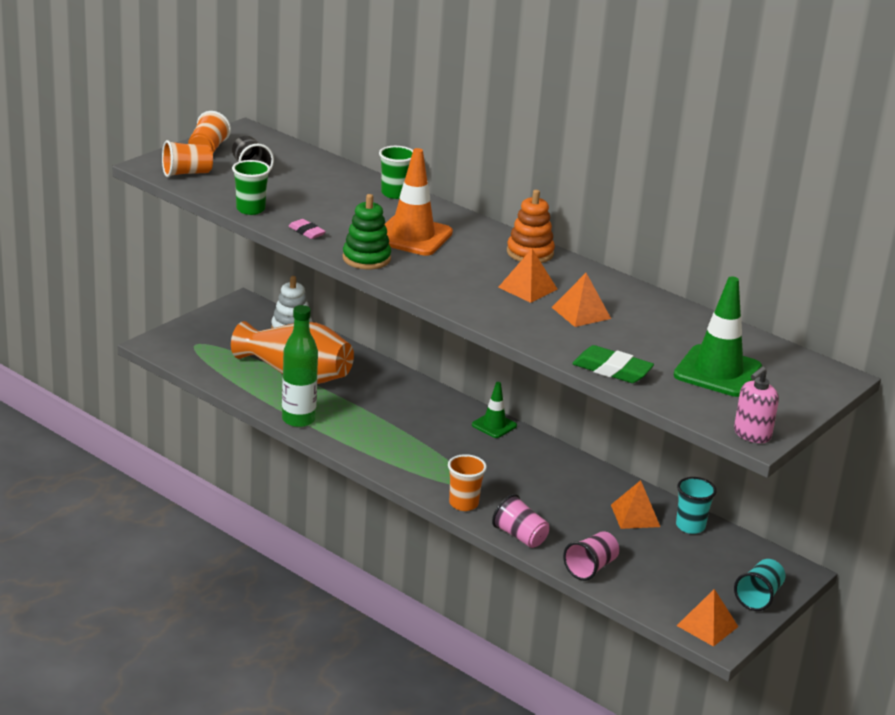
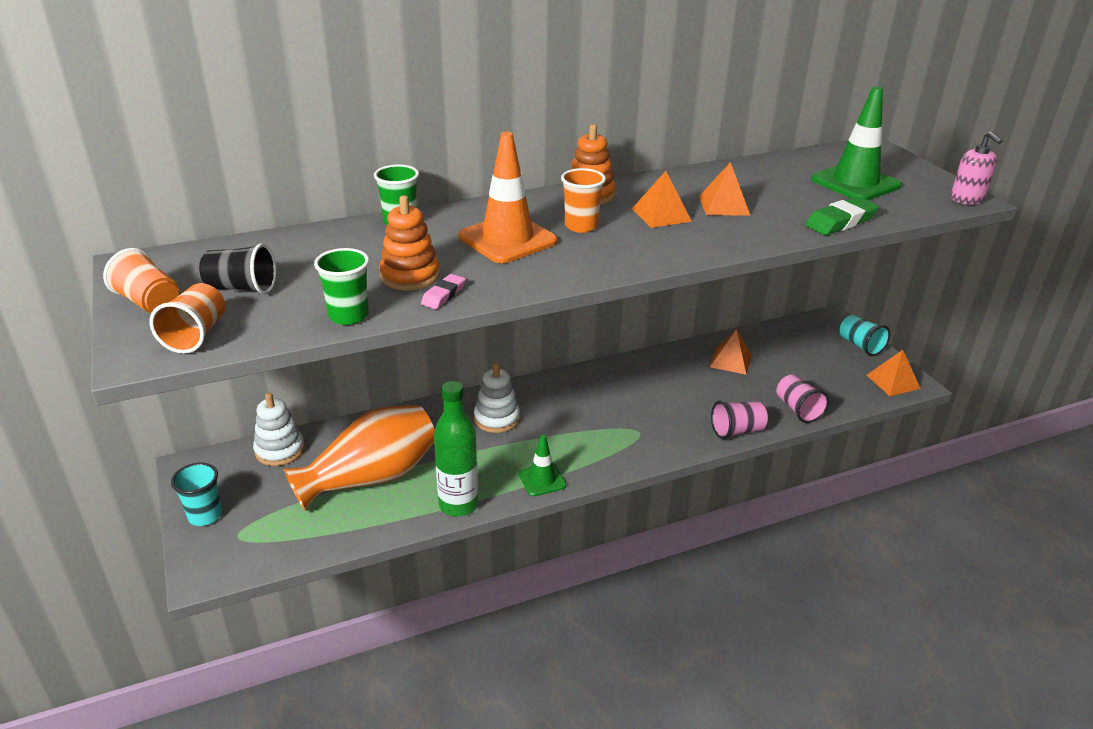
camera: 60 degrees left, 5 degrees up
(306, 232) = (443, 295): pink eraser -> pink eraser turned 45 degrees counterclockwise
(320, 215) = (410, 276): none -> orange stacking toy
(366, 258) = (538, 277): green stacking toy -> none
(417, 409) = (497, 418): none -> white stacking toy
(463, 503) = (671, 445): orange cup -> orange cup (581, 226)
(494, 425) = (555, 384): green traffic cone -> green traffic cone (542, 479)
(690, 526) = (756, 341): turquoise cup -> turquoise cup (205, 515)

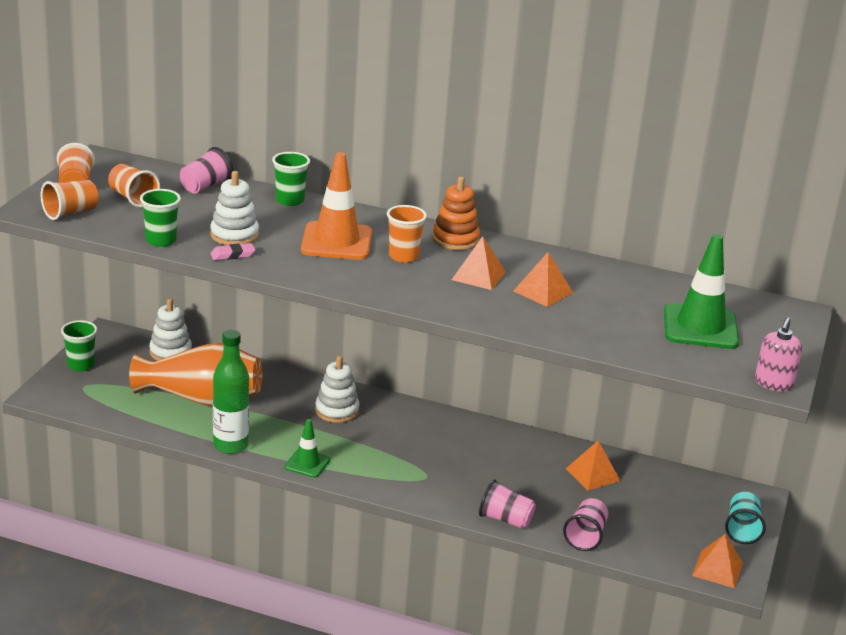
camera: 40 degrees right, 5 degrees down
(205, 515) = (81, 365): turquoise cup -> green cup
(242, 288) = (133, 198): black cup -> orange cup
(298, 244) = (205, 186): none -> pink cup
(410, 276) = (234, 235): orange stacking toy -> white stacking toy
(840, 222) = (611, 344): green eraser -> none

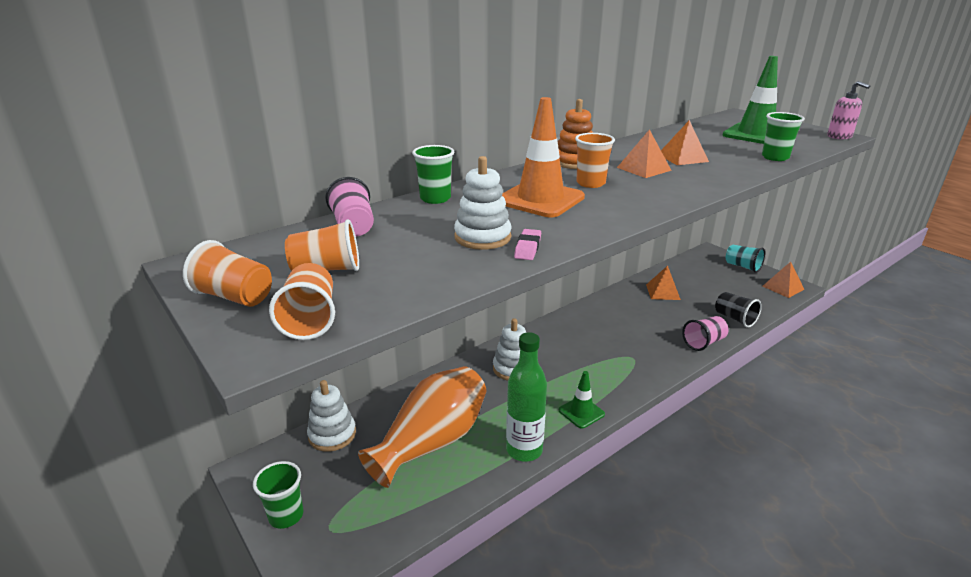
camera: 55 degrees left, 0 degrees up
(161, 240) = (455, 278): green cup -> green cup (775, 157)
(585, 536) = (735, 318): pink cup -> black cup

